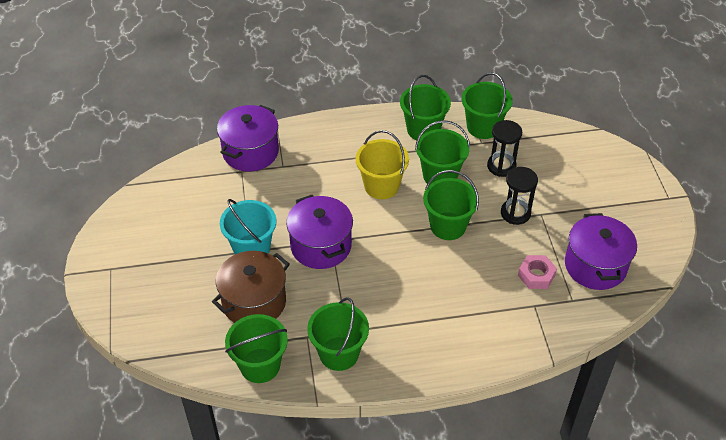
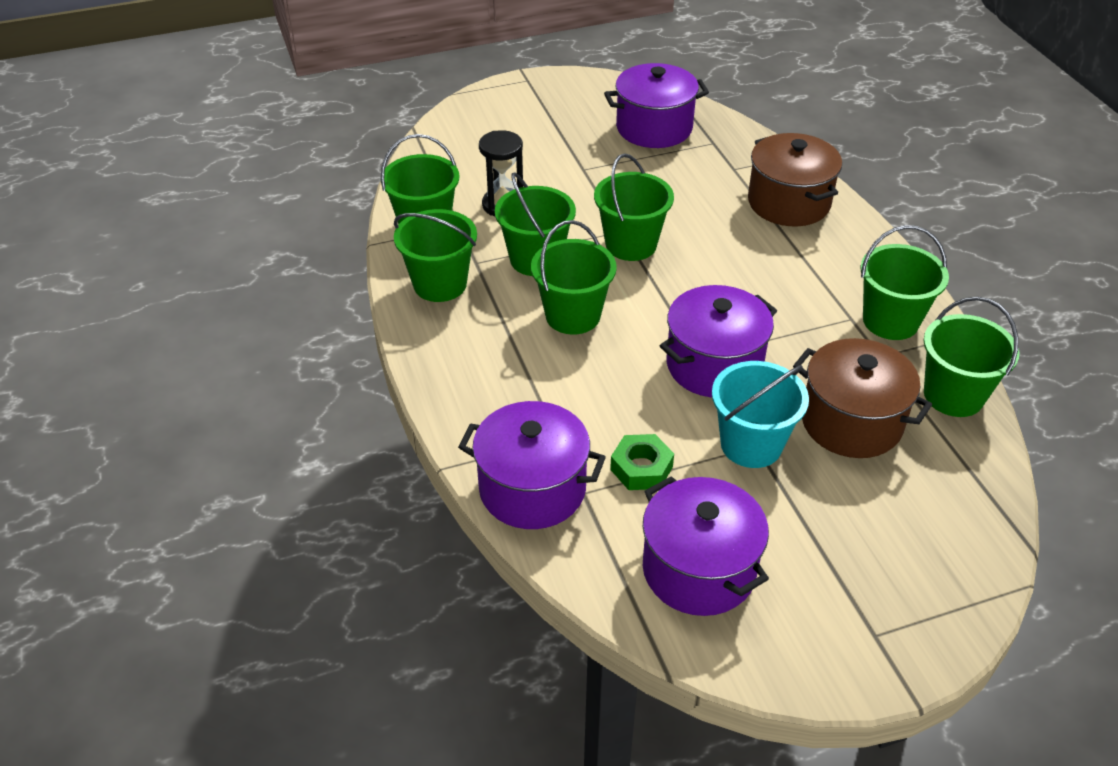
camera: 100 degrees left, 5 degrees down
(176, 207) = (699, 569): none -> purple pot
(250, 197) = (641, 468): none -> green nut
(381, 186) = (573, 315): yellow bucket -> green bucket
(485, 330) = (788, 203): none -> brown pot
(515, 213) = (588, 189): black hourglass -> none
(536, 275) = (687, 169): pink nut -> none

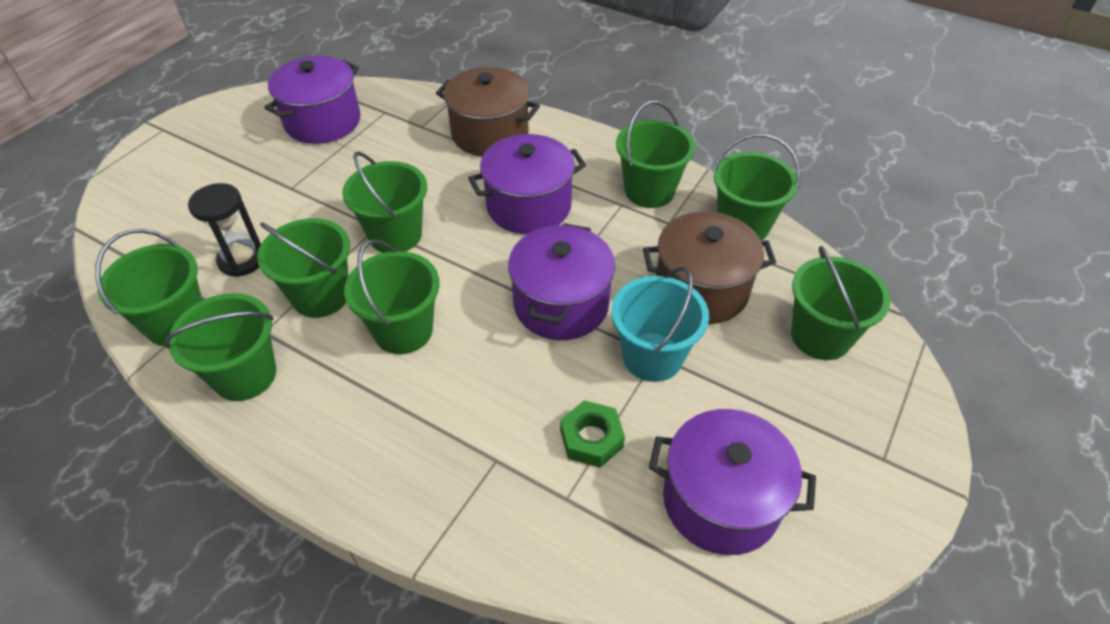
camera: 40 degrees left, 5 degrees up
(532, 489) = (519, 528): purple pot -> purple pot (529, 206)
(925, 519) = (820, 336): none -> green bucket

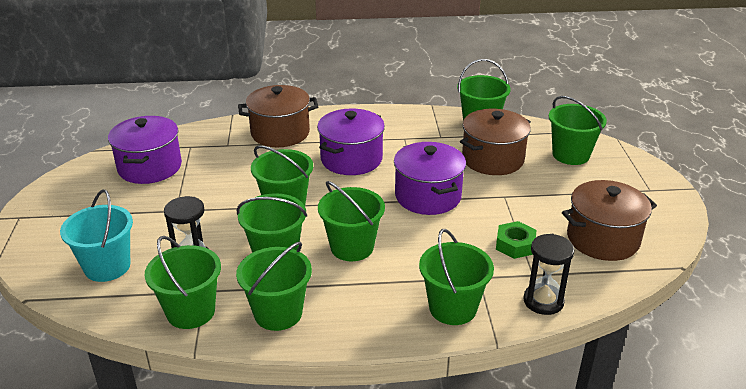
camera: 35 degrees left, 15 degrees down
(535, 548) = (543, 301): none -> black hourglass
(649, 191) = (412, 126): green bucket -> green bucket (452, 308)
(652, 357) = (503, 198): turquoise bucket -> turquoise bucket (107, 266)
(720, 501) = (602, 239): purple pot -> brown pot

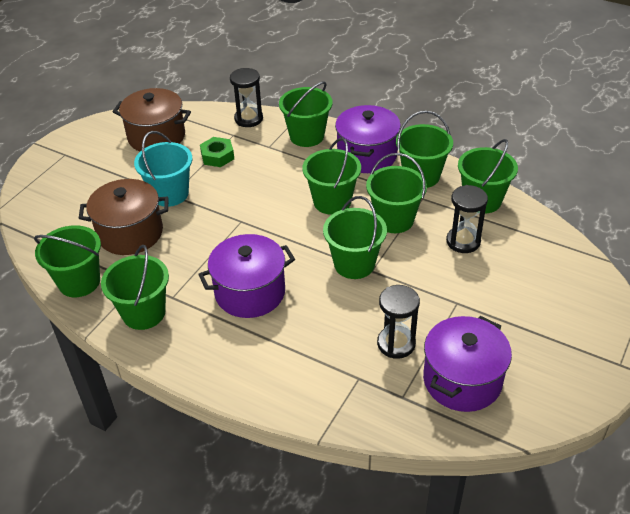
camera: 145 degrees left, 10 degrees up
(107, 266) = (537, 265): turquoise bucket -> turquoise bucket (170, 194)
(212, 169) = (396, 343): none -> black hourglass
(280, 133) = (288, 370): brown pot -> none
(428, 196) = (229, 220): purple pot -> purple pot (367, 155)
(570, 155) = (64, 208): green bucket -> green bucket (144, 313)

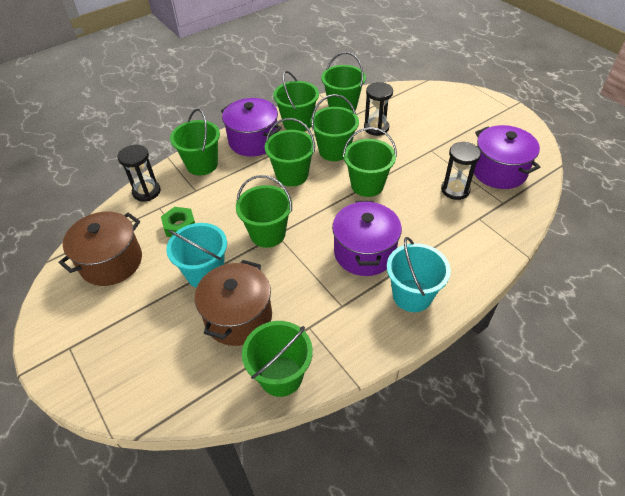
camera: 65 degrees left, 5 degrees up
(144, 313) = (351, 332): green bucket -> green bucket (267, 234)
(209, 346) = (412, 295): none -> turquoise bucket

